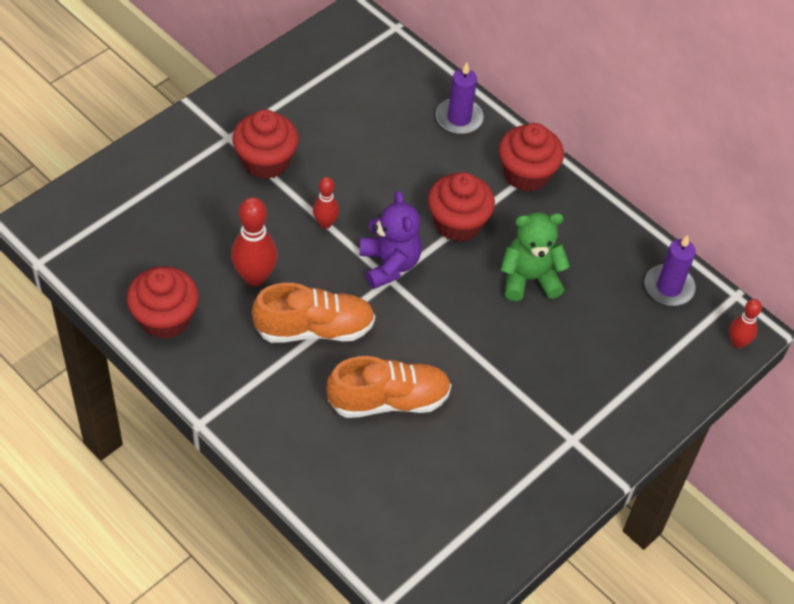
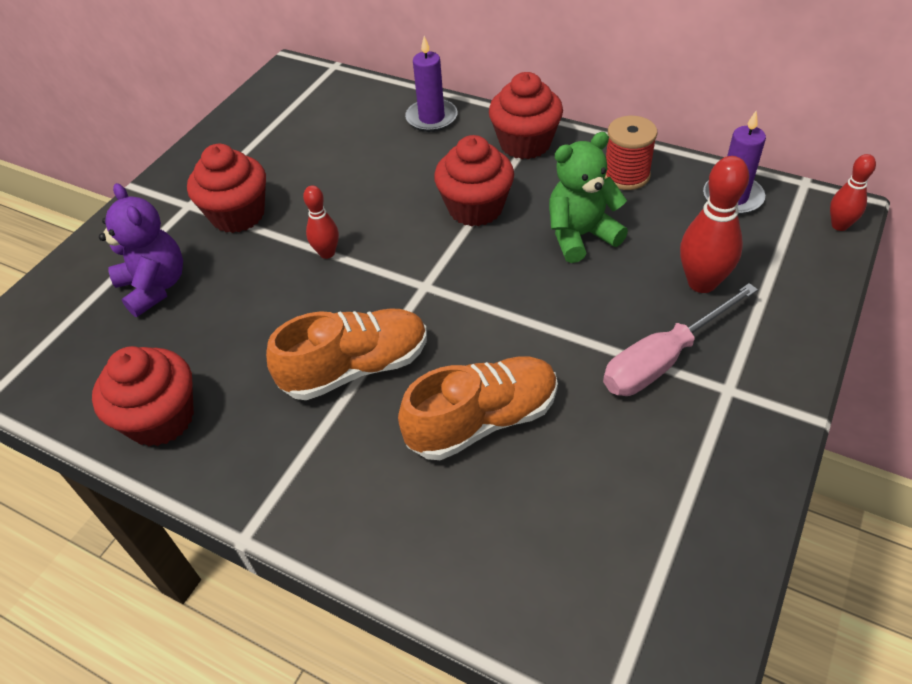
camera: 10 degrees left, 5 degrees down
(255, 277) = (262, 334): red bowling pin -> red bowling pin (702, 283)
(389, 264) = (417, 271): purple teddy bear -> purple teddy bear (155, 287)
(538, 401) = (663, 359): none -> pink screwdriver
(594, 236) = (626, 175): none -> red spool

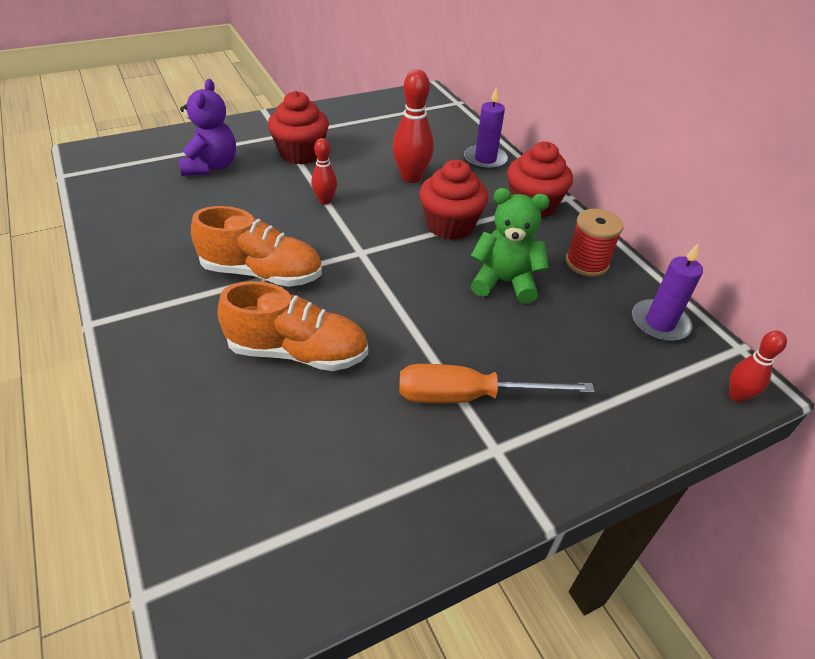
camera: 30 degrees right, 5 degrees down
(161, 418) = (130, 234): red cupcake -> none
(663, 359) = (469, 396): pink screwdriver -> orange screwdriver
(702, 283) = (562, 365): red bowling pin -> red bowling pin (411, 177)

